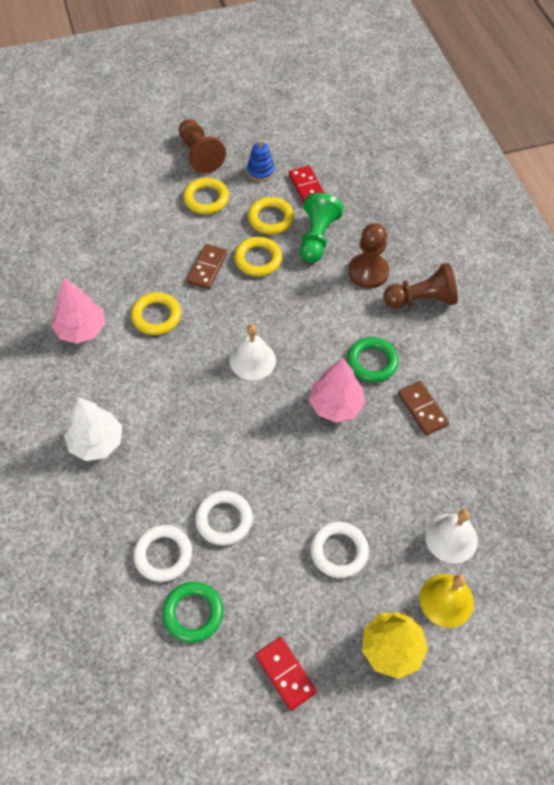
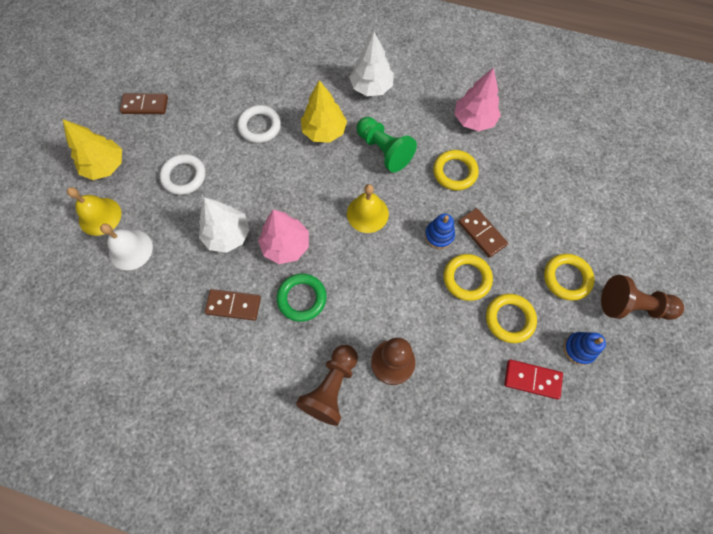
camera: 125 degrees right, 10 degrees up
(163, 555) = (265, 84): white ring -> none
(186, 452) = (324, 131): none -> yellow tree
(193, 613) = (218, 81): green ring -> none
(233, 296) = (439, 235): none -> blue stacking toy
(252, 360) = (367, 213): white bell -> yellow bell
(285, 674) = (145, 105): red domino -> brown domino
(317, 238) = (461, 345): green pawn -> green pawn (384, 150)
(366, 461) = (227, 235): none -> white tree

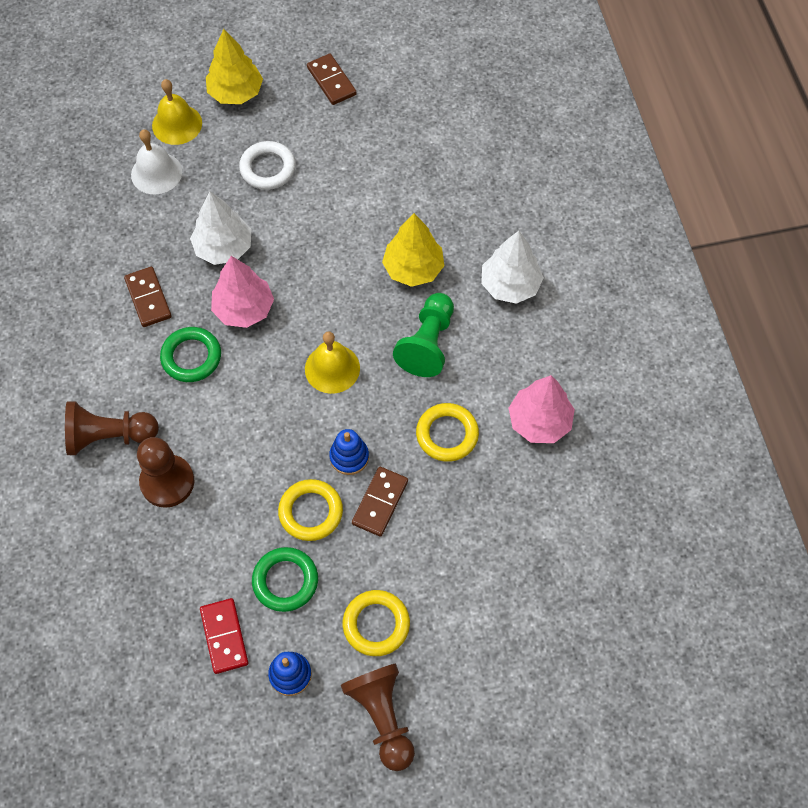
camera: 60 degrees right, 5 degrees down
(260, 126) = (376, 202): white ring -> none
(509, 319) = (285, 581): yellow ring -> green ring

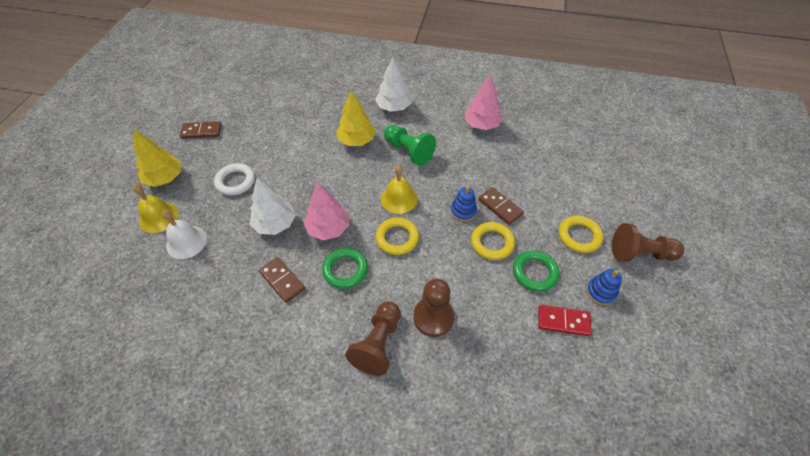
camera: 65 degrees left, 10 degrees down
(148, 298) = (282, 280): brown domino -> brown domino turned 45 degrees clockwise
(447, 434) = (470, 163): yellow ring -> yellow ring (397, 238)

